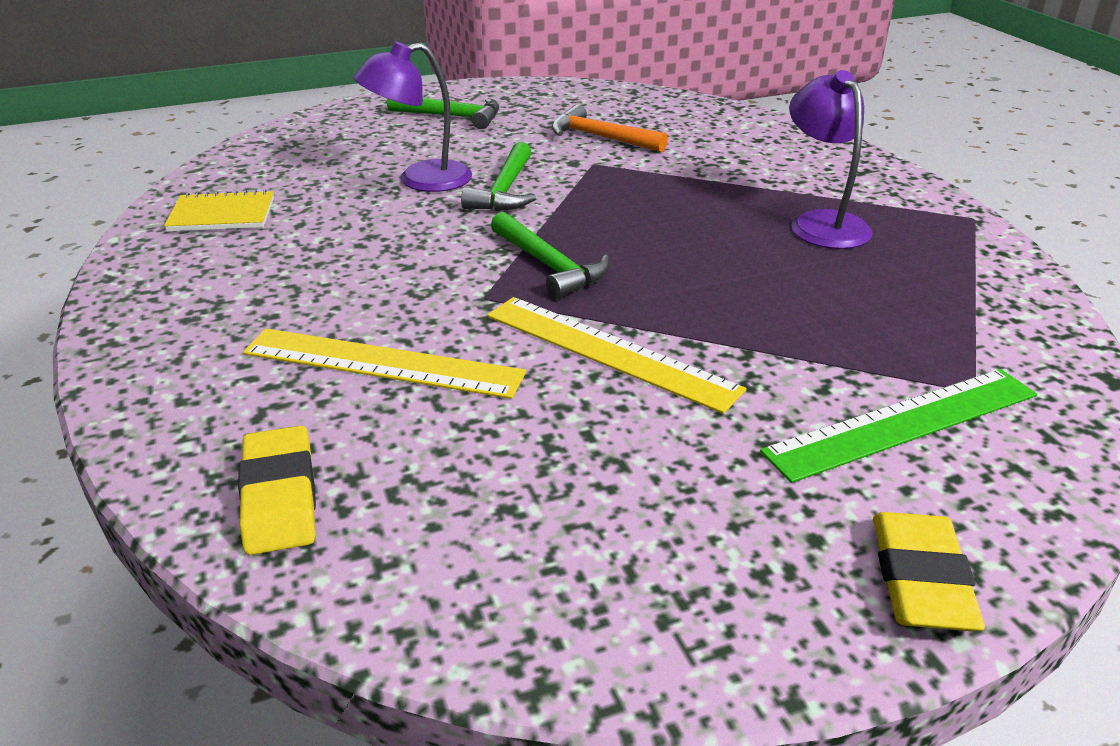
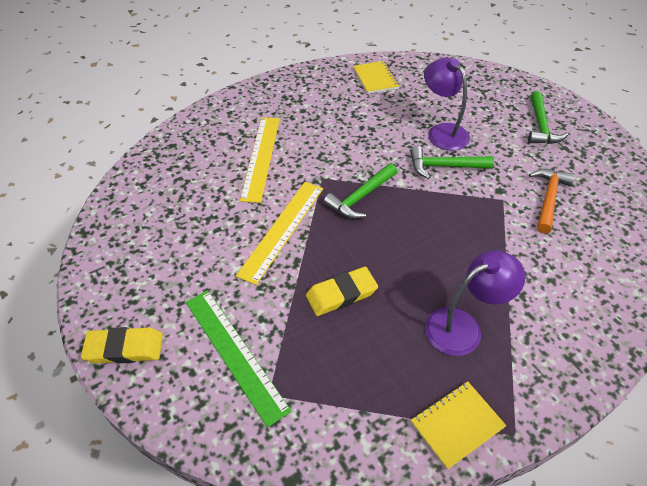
camera: 80 degrees right, 15 degrees up
(279, 497) = (176, 151): yellow eraser -> yellow eraser (341, 294)
(975, 249) = (457, 425): none -> yellow notebook

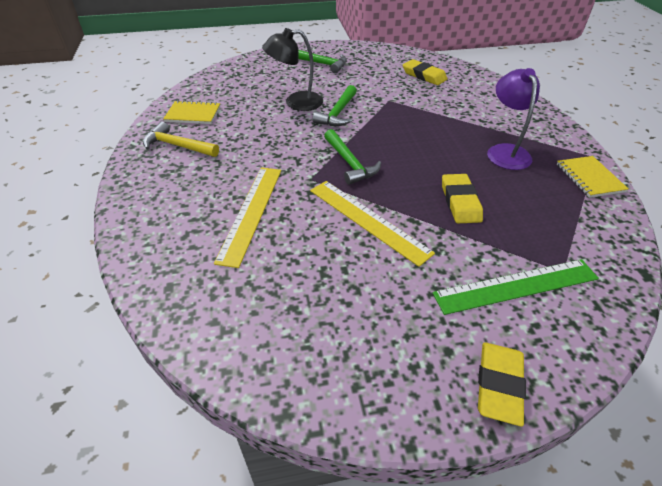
camera: 70 degrees left, 5 degrees down
(261, 157) = (251, 212): yellow ruler -> yellow ruler turned 75 degrees clockwise
(325, 89) = (178, 146): none -> yellow hammer
(442, 132) = (296, 102): purple lamp -> black lamp
(548, 199) = (397, 84): orange hammer -> none
(593, 219) = (424, 75): none -> yellow eraser

